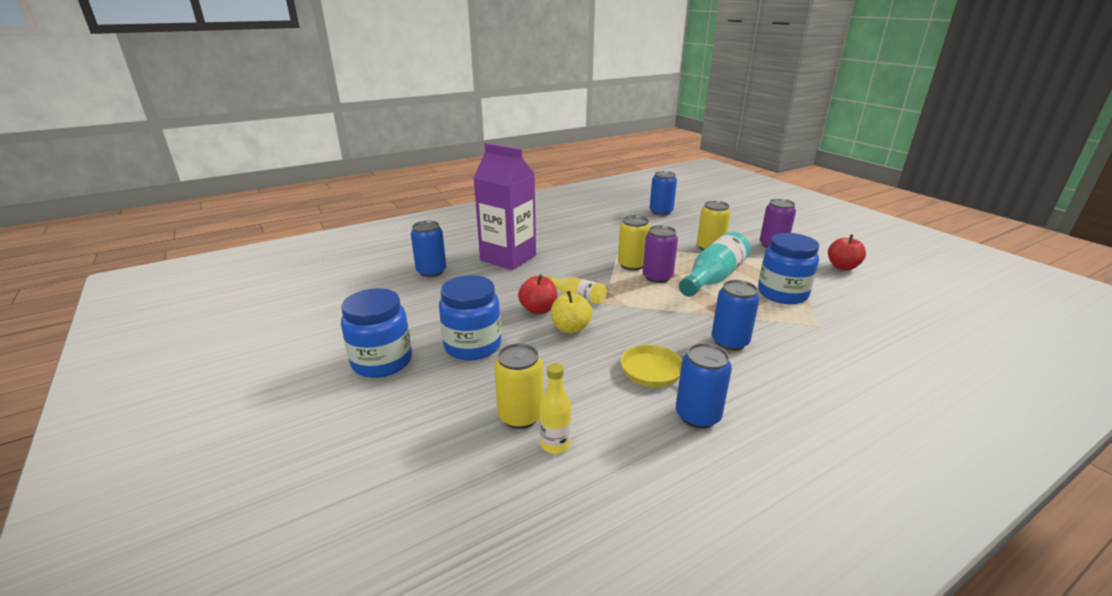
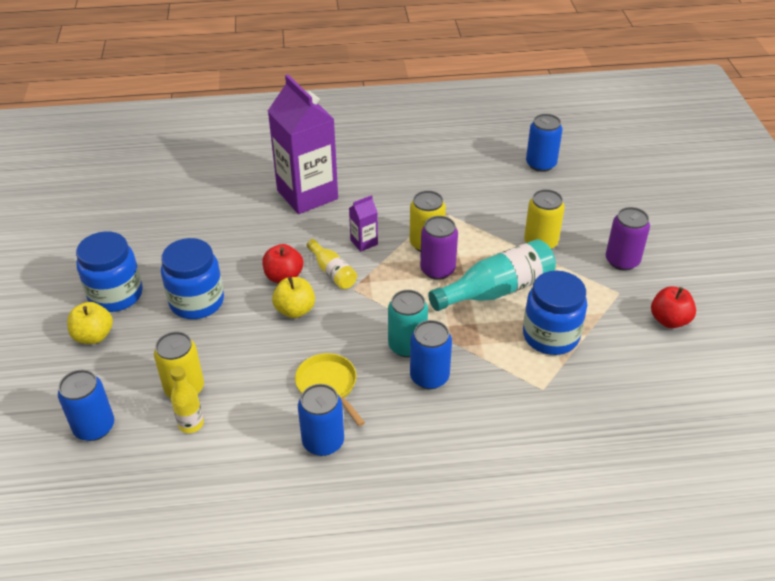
camera: 25 degrees right, 15 degrees up
(382, 401) = (94, 336): none -> yellow apple
(431, 271) = (221, 193): blue can -> blue can (94, 427)
(583, 274) = (364, 242): none -> purple carton
(688, 327) = (407, 346): none -> turquoise can

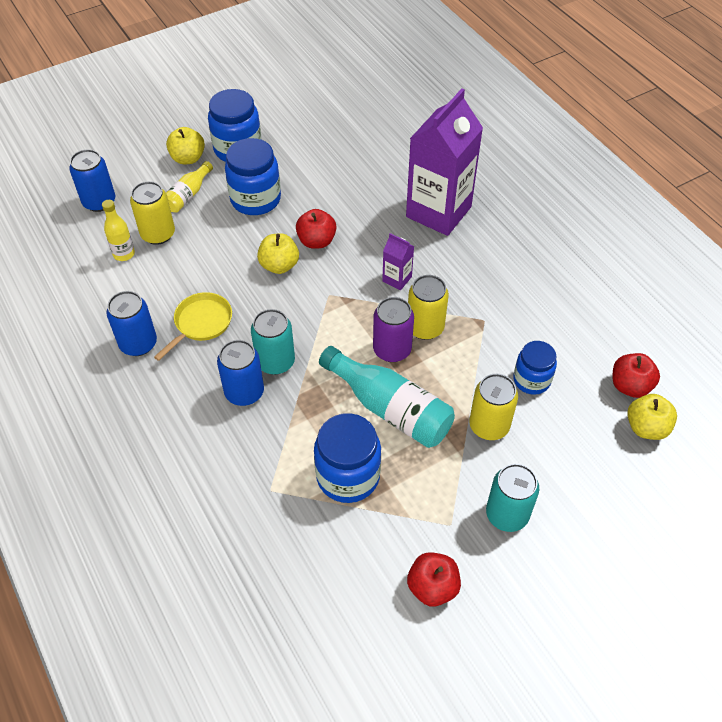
camera: 65 degrees right, 10 degrees up
(332, 272) = (342, 272): yellow bottle -> yellow bottle (188, 195)
(510, 207) = (531, 380): none -> blue jar
(541, 164) = (630, 386): blue can -> red apple
(579, 170) = (646, 427): none -> yellow apple
(622, 261) = (507, 514): purple can -> turquoise can

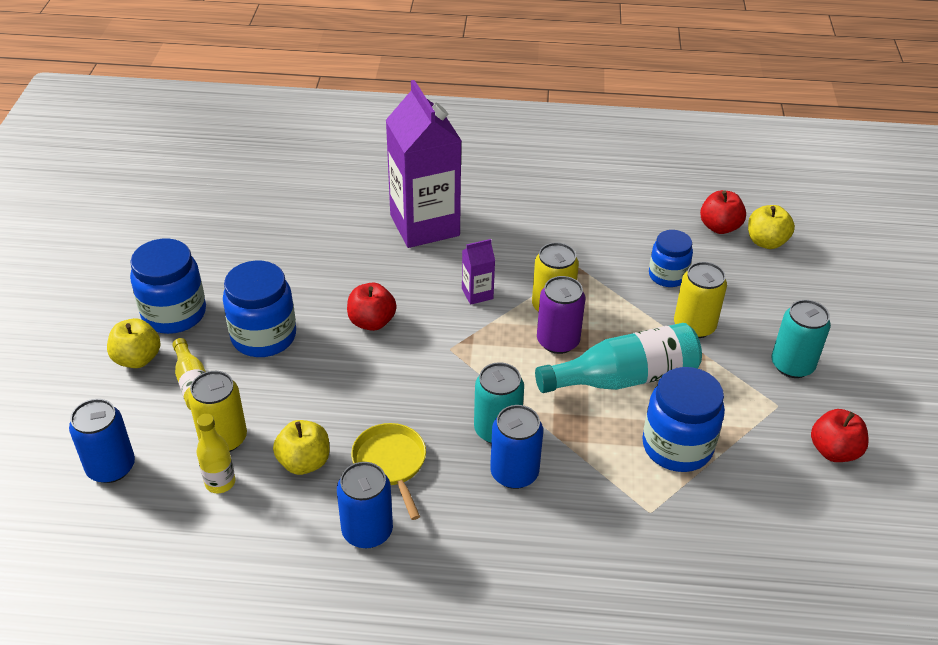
camera: 55 degrees left, 10 degrees down
(279, 265) = (375, 364): yellow apple -> yellow apple (304, 462)

